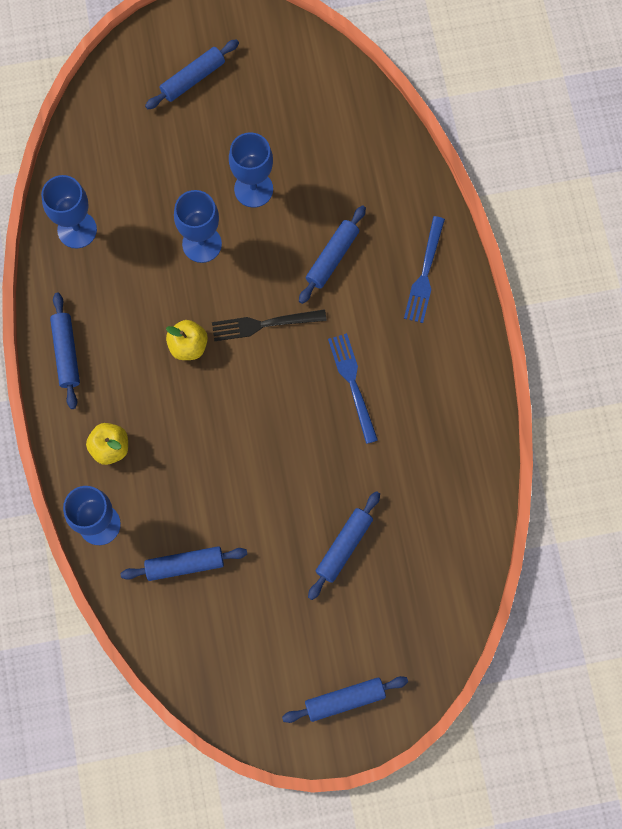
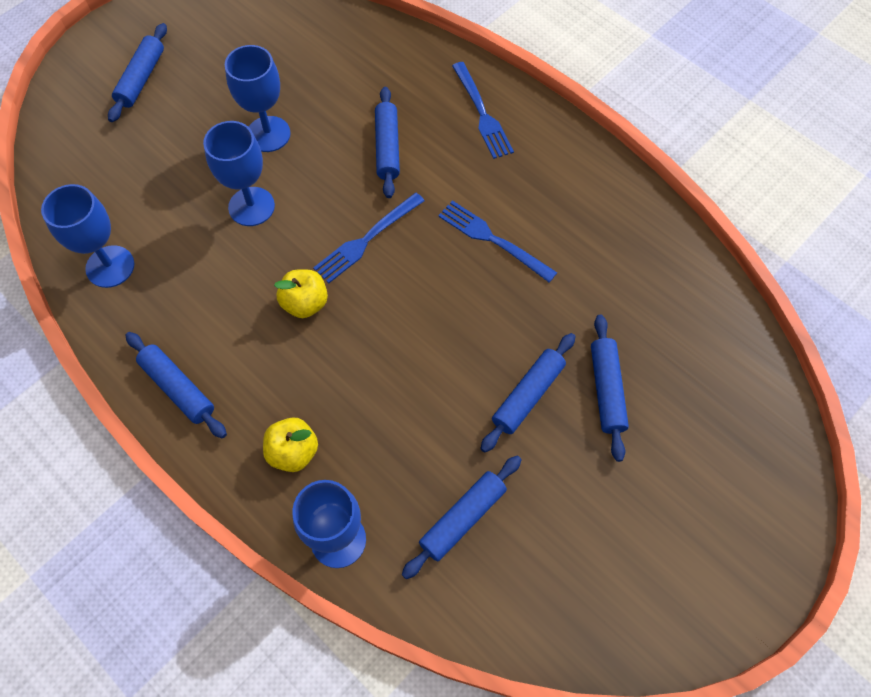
camera: 35 degrees left, 10 degrees down
(263, 324) = (366, 240): black fork -> blue fork
(345, 700) = (734, 541): blue rolling pin -> blue rolling pin (528, 395)

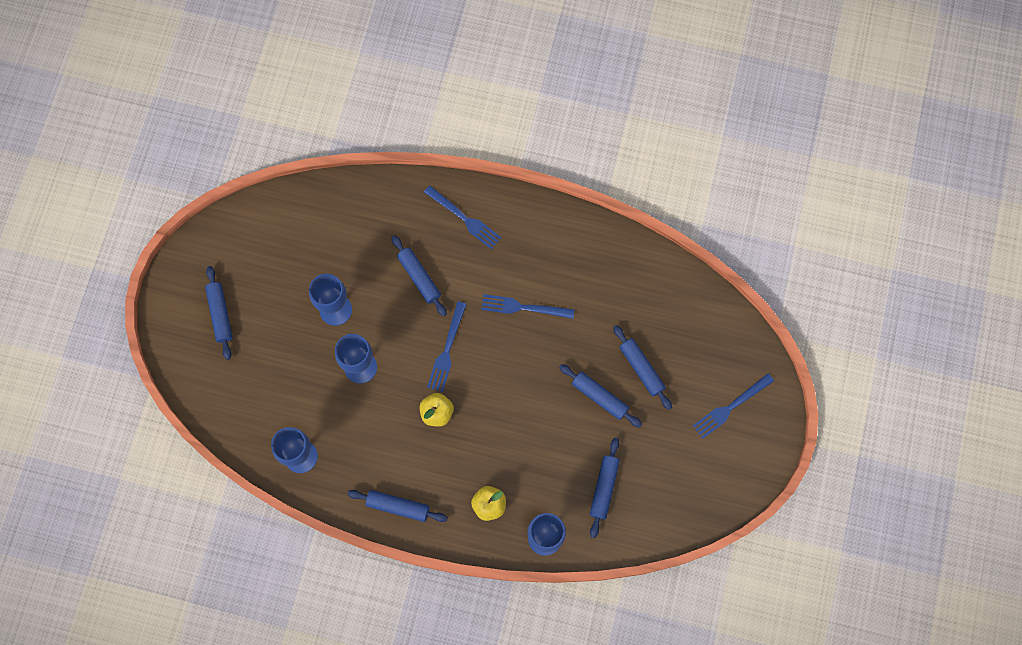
camera: 30 degrees left, 10 degrees up
(528, 395) = (599, 397): blue rolling pin -> blue rolling pin turned 60 degrees counterclockwise
(709, 509) = (730, 407): none -> blue fork

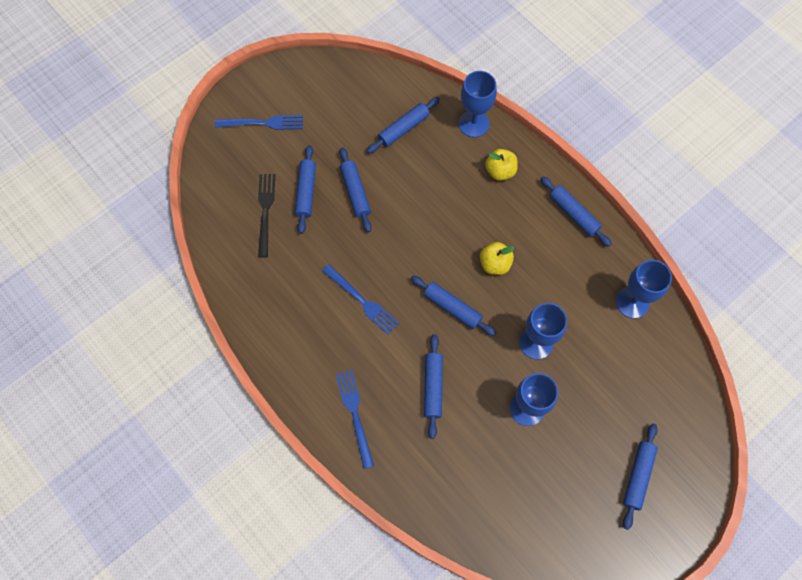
camera: 145 degrees left, 5 degrees down
(447, 351) = (452, 308): blue fork -> blue rolling pin
(661, 329) = (265, 210): none -> black fork

